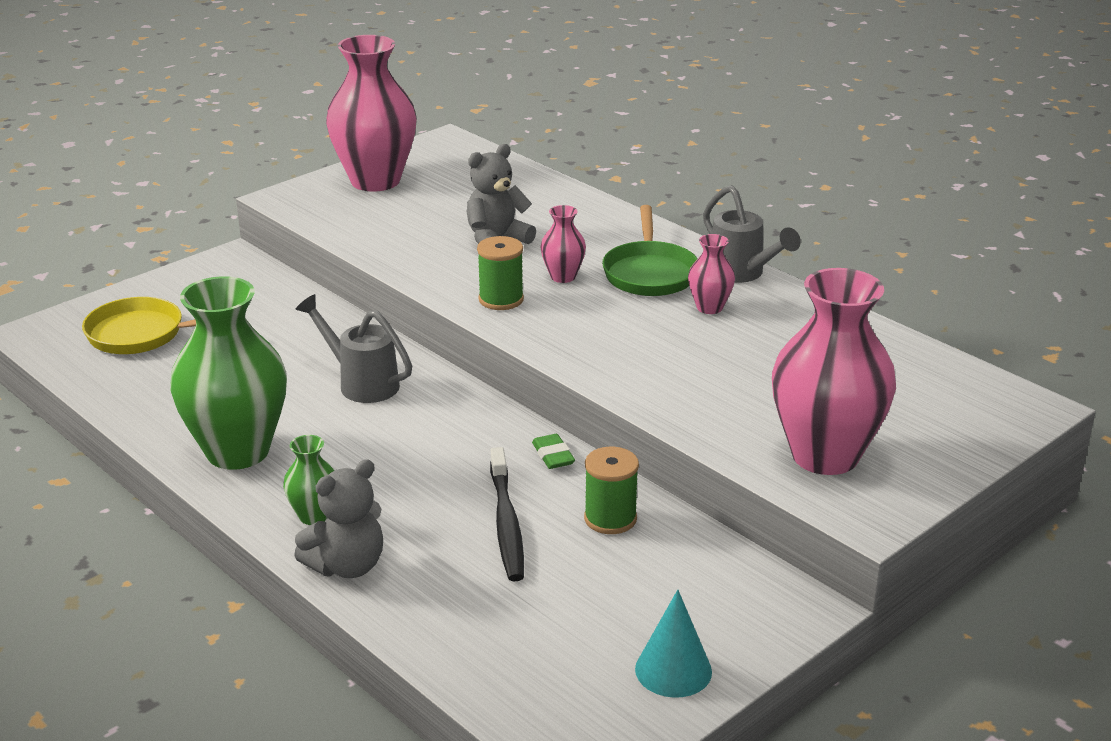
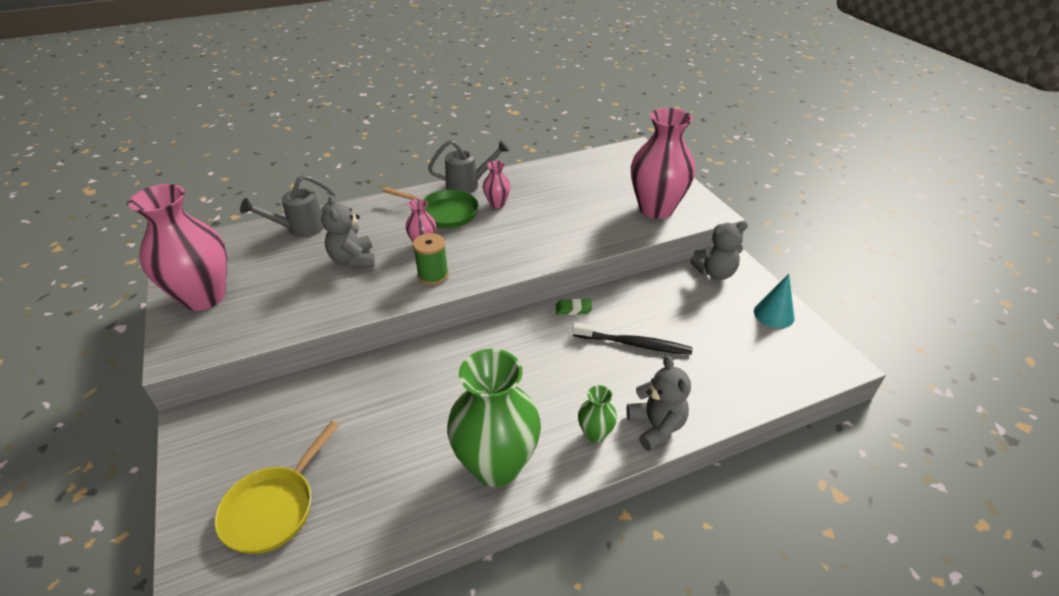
camera: 70 degrees left, 10 degrees up
(361, 383) = (443, 378): grey watering can -> grey watering can (299, 228)
(610, 519) = (642, 303): green spool -> none
(751, 589) = (715, 273): none -> grey teddy bear

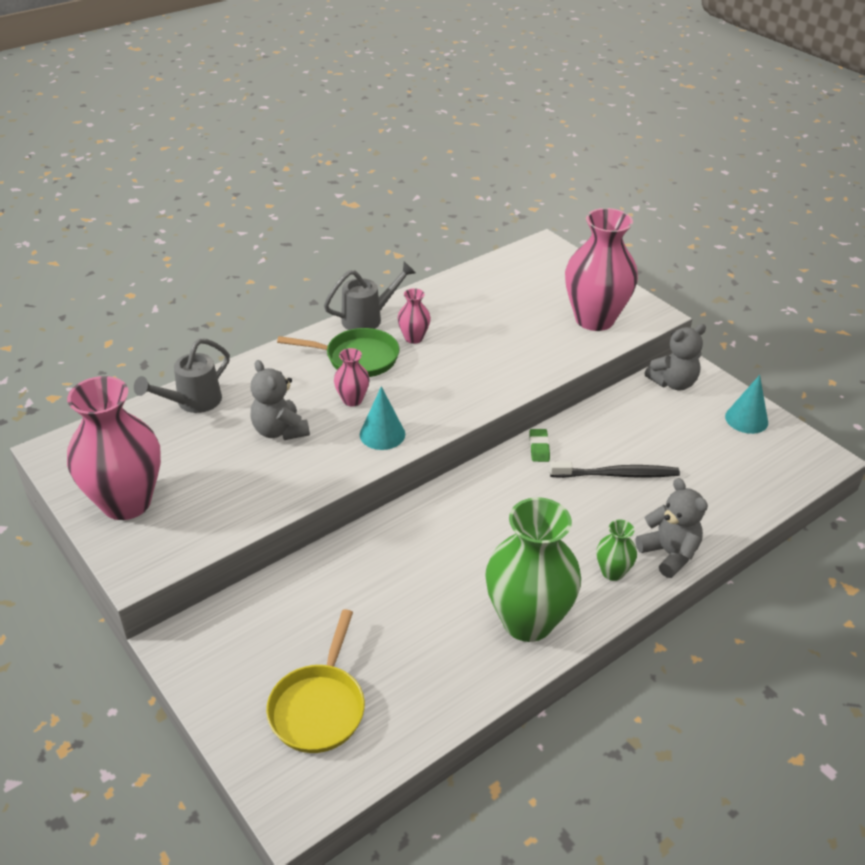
camera: 15 degrees left, 0 degrees up
(433, 275) = (382, 434): green spool -> turquoise cone
(573, 309) = (539, 448): green eraser -> green eraser turned 75 degrees counterclockwise

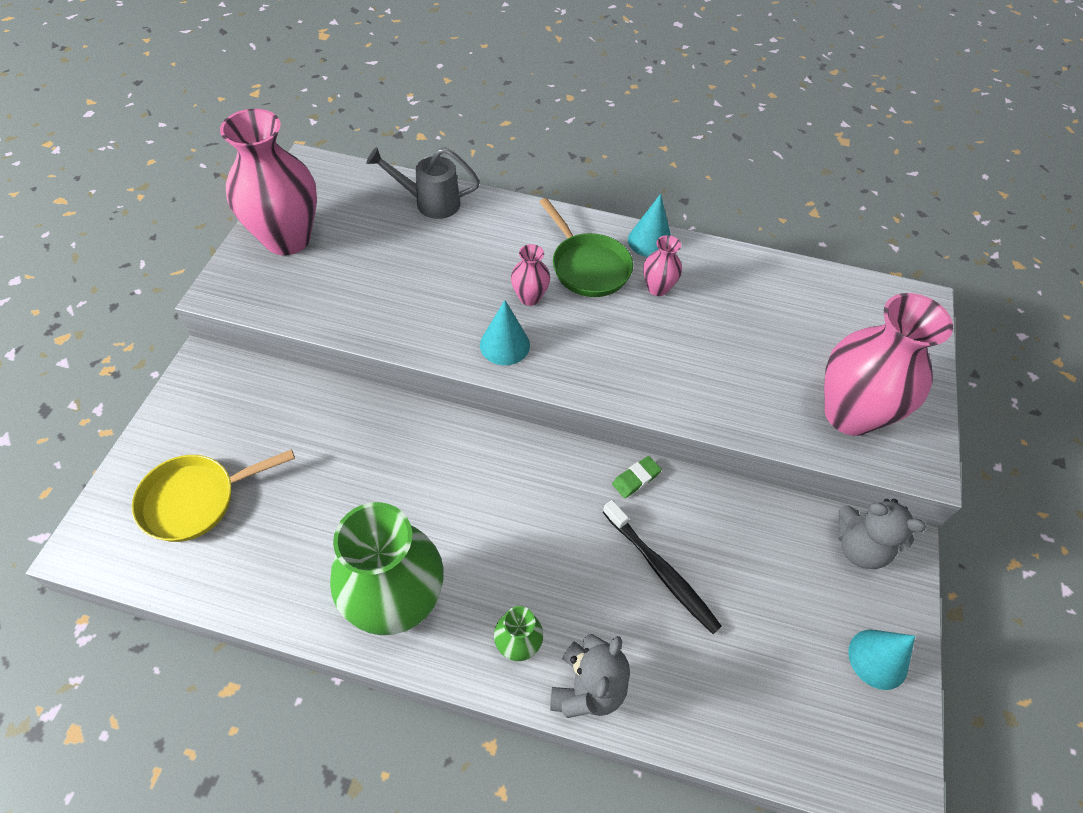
camera: 50 degrees right, 15 degrees up
(279, 431) = (446, 275): grey teddy bear -> none
(368, 318) = (650, 241): grey watering can -> turquoise cone

